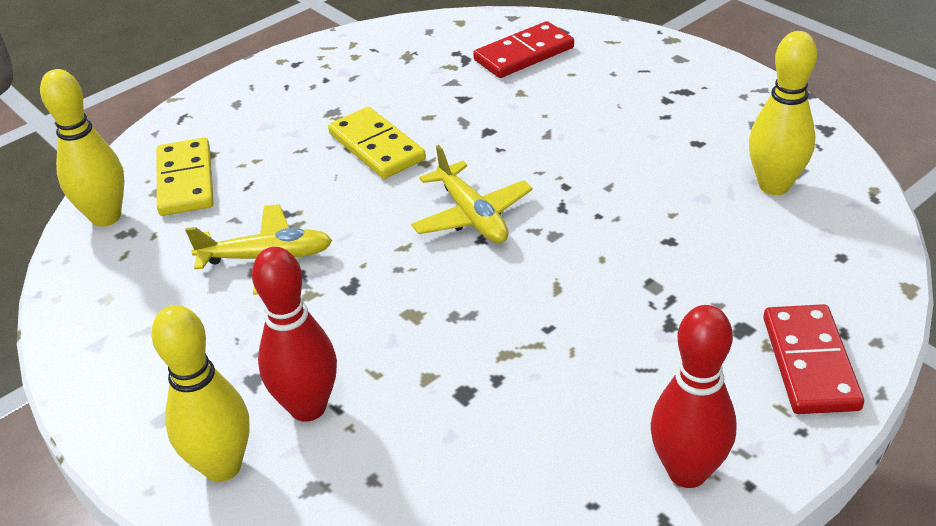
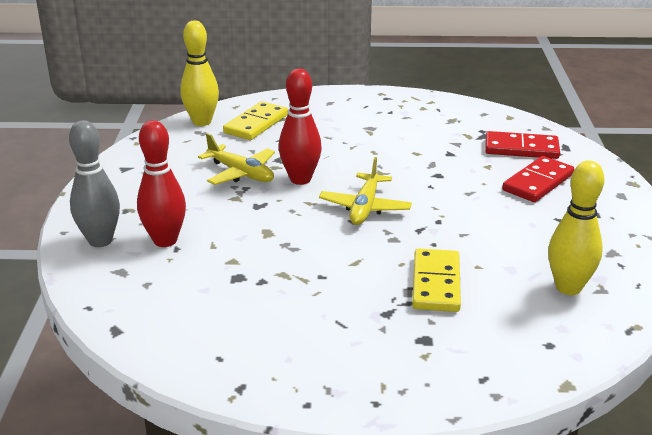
camera: 40 degrees right, 10 degrees down
(222, 466) = (100, 241): yellow bowling pin -> grey bowling pin
(377, 147) = (367, 153): yellow domino -> yellow domino (436, 283)
(687, 472) = (285, 377): red bowling pin -> red bowling pin (300, 179)
(809, 363) = (435, 378): red domino -> red domino (537, 182)

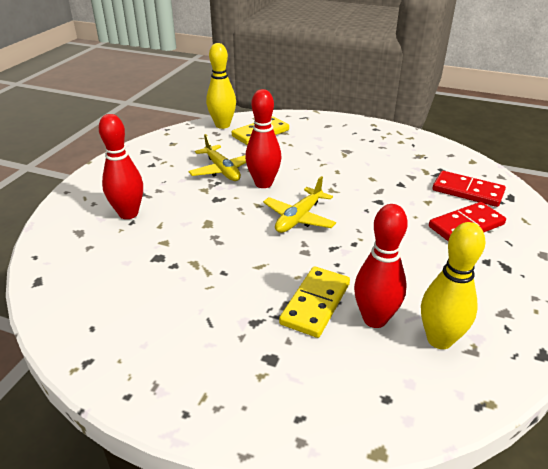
camera: 20 degrees right, 5 degrees up
(100, 241) = (84, 204): grey bowling pin -> none
(500, 284) = (374, 319): none -> red bowling pin

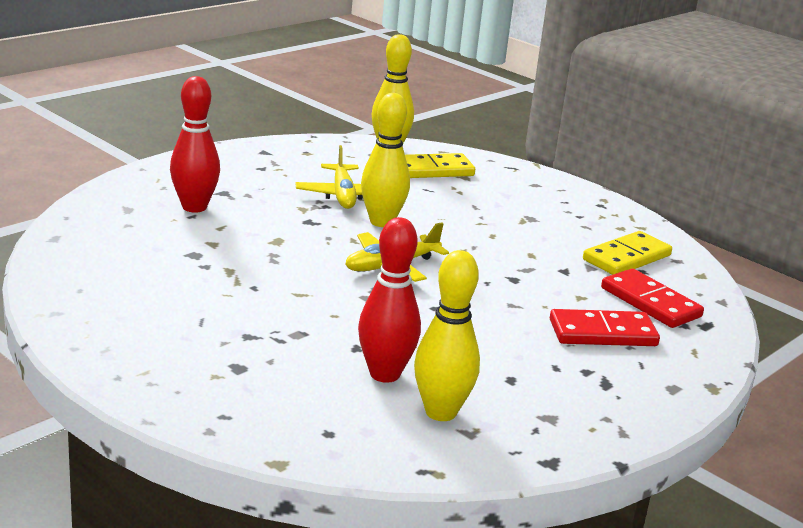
camera: 20 degrees right, 10 degrees down
(263, 183) = (382, 222): red bowling pin -> yellow bowling pin
(315, 304) = (331, 342): yellow domino -> yellow domino (627, 258)

